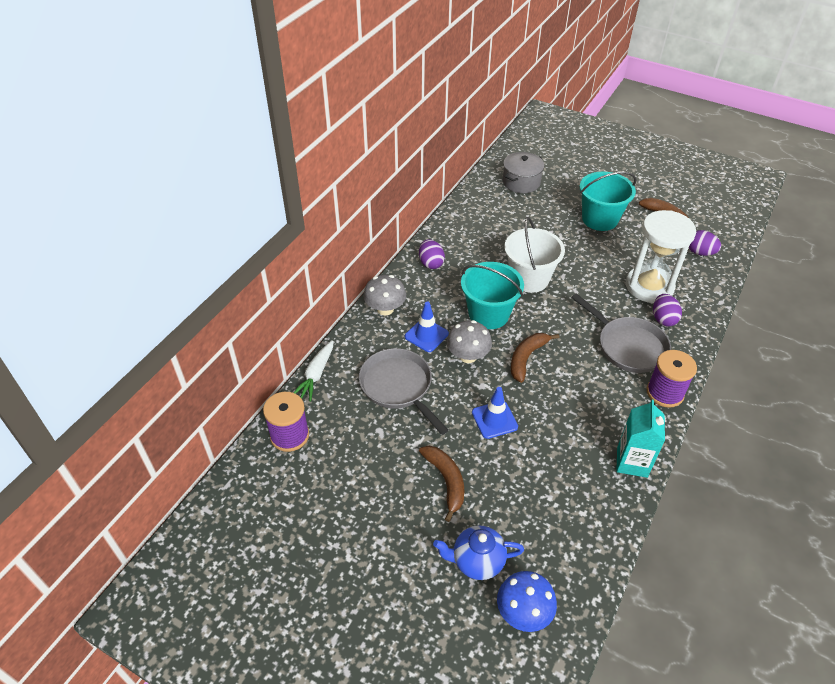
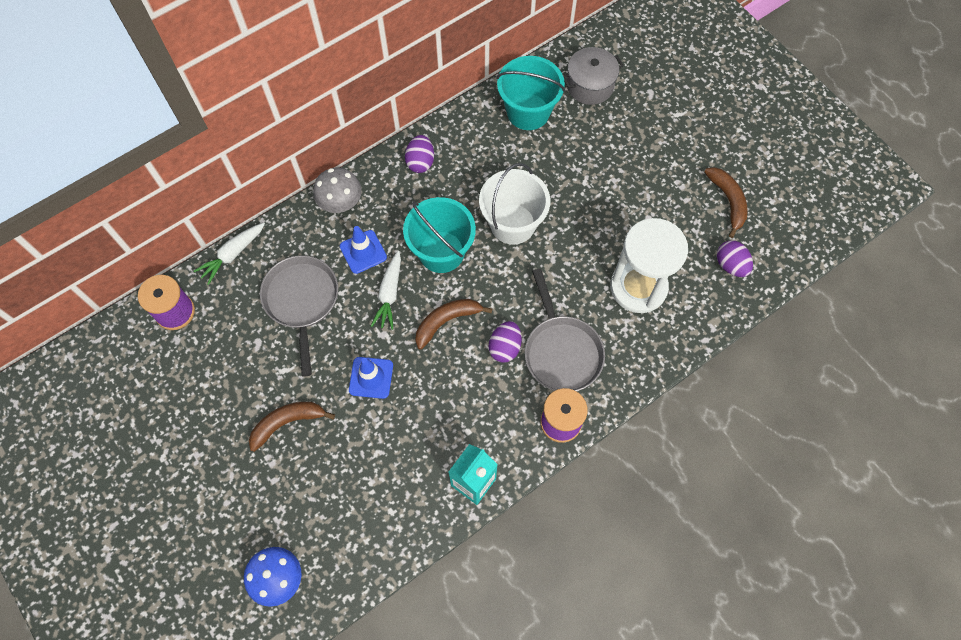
camera: 25 degrees right, 20 degrees up
(446, 481) = (287, 422): brown banana -> brown banana turned 120 degrees counterclockwise
(468, 356) = (389, 294): grey mushroom -> white carrot
(477, 561) = (267, 513): blue teapot -> none
(599, 219) = (646, 173): turquoise bucket -> turquoise bucket (528, 112)
(663, 319) = (623, 334): purple egg -> purple egg (505, 347)

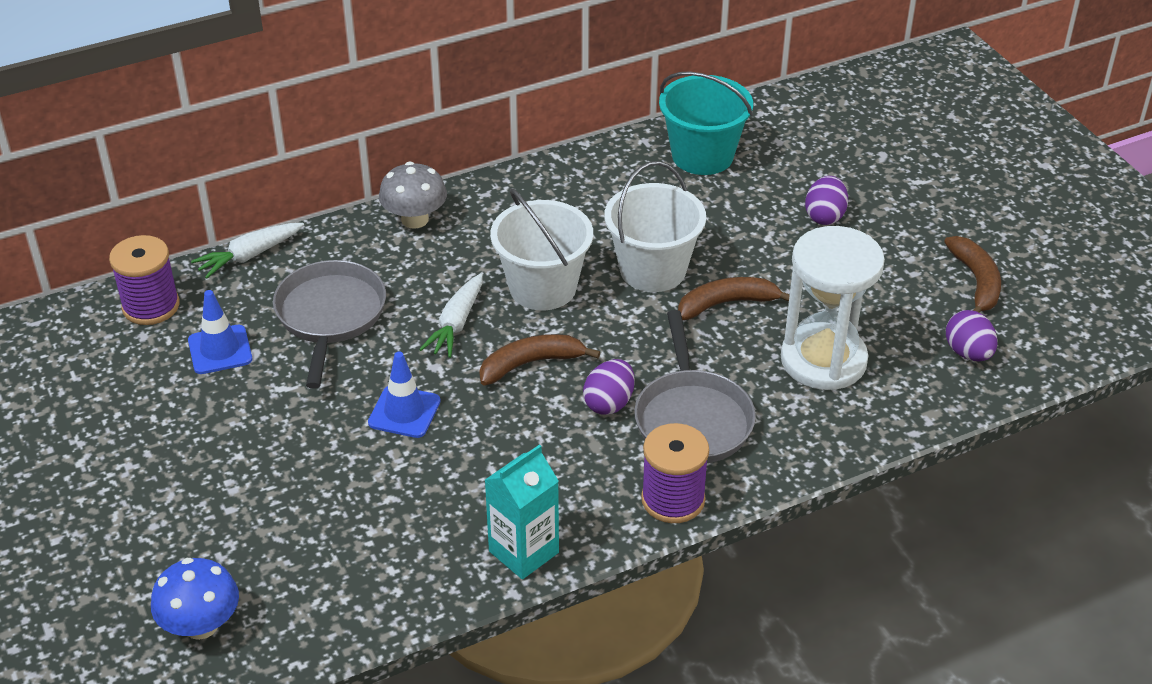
camera: 10 degrees right, 25 degrees down
(287, 422) = (269, 446): brown banana -> brown banana (727, 303)
(363, 252) = (431, 274): blue traffic cone -> blue traffic cone (220, 350)
(420, 162) = (538, 190): purple egg -> purple egg (824, 216)
(441, 252) = (542, 287): turquoise bucket -> white bucket
(590, 85) = (796, 138): grey pot -> none

